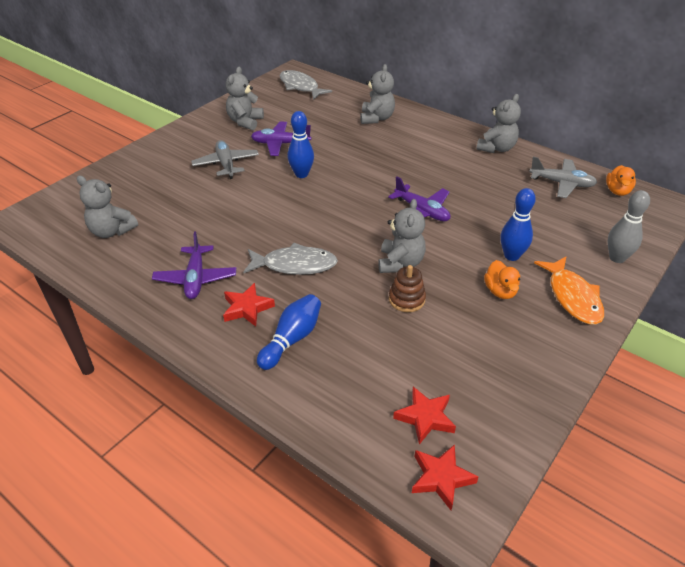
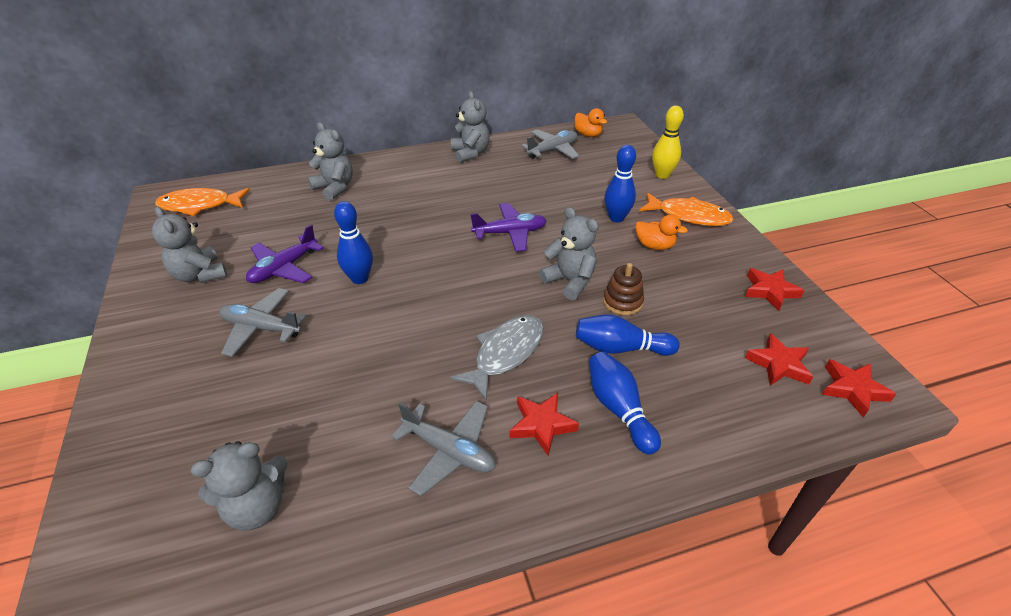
camera: 55 degrees left, 0 degrees up
(196, 278) = (449, 451): purple plane -> grey plane
(300, 87) = (200, 205): grey fish -> orange fish
(353, 317) = (620, 348): none -> blue bowling pin
(521, 385) = (770, 291): none -> red star
(617, 258) = (662, 175): grey bowling pin -> yellow bowling pin

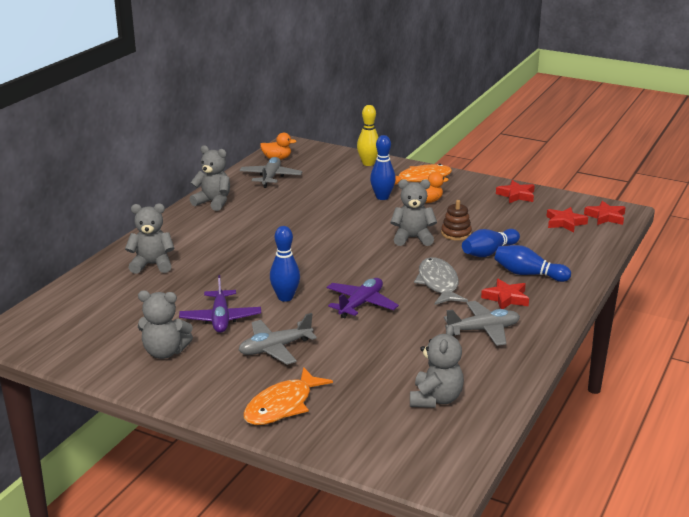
camera: 45 degrees left, 15 degrees down
(200, 205) = (59, 324): orange fish -> orange fish (282, 406)
(510, 233) = (333, 233): purple plane -> purple plane (361, 304)

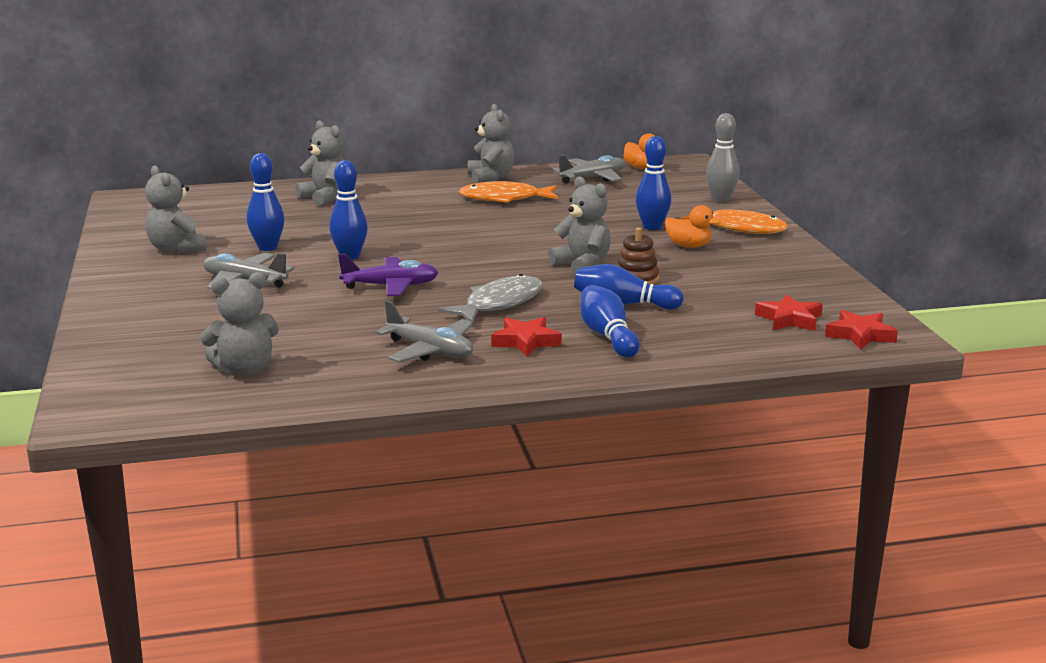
camera: 50 degrees right, 5 degrees down
(220, 318) = (267, 247): purple plane -> blue bowling pin
(282, 406) = (143, 314): orange fish -> orange fish (504, 199)
(368, 163) = (721, 199): yellow bowling pin -> grey bowling pin
(516, 195) = (807, 278): red star -> none

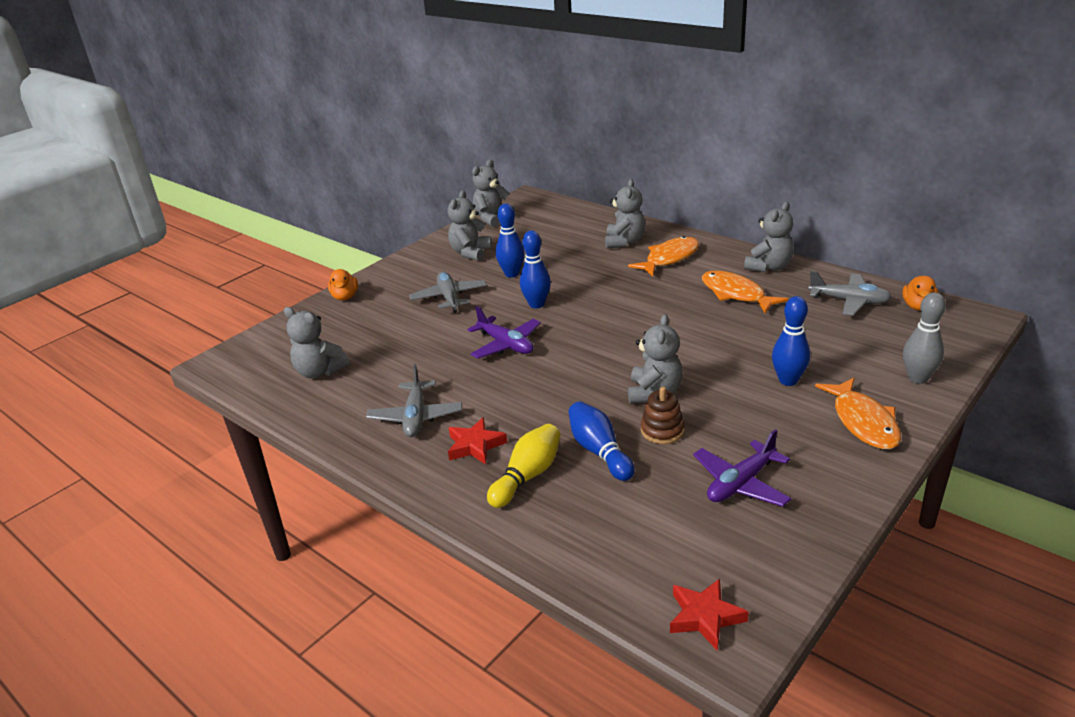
camera: 55 degrees right, 10 degrees up
(130, 221) = (492, 219): none -> grey teddy bear
(395, 196) = (669, 258): none -> orange fish
(499, 303) = (530, 399): grey fish -> none
(607, 336) = (527, 476): blue bowling pin -> yellow bowling pin
(688, 246) = (774, 418): orange duck -> orange duck (345, 297)
(743, 280) = (741, 483): none -> purple plane
(789, 319) = (685, 554): red star -> none

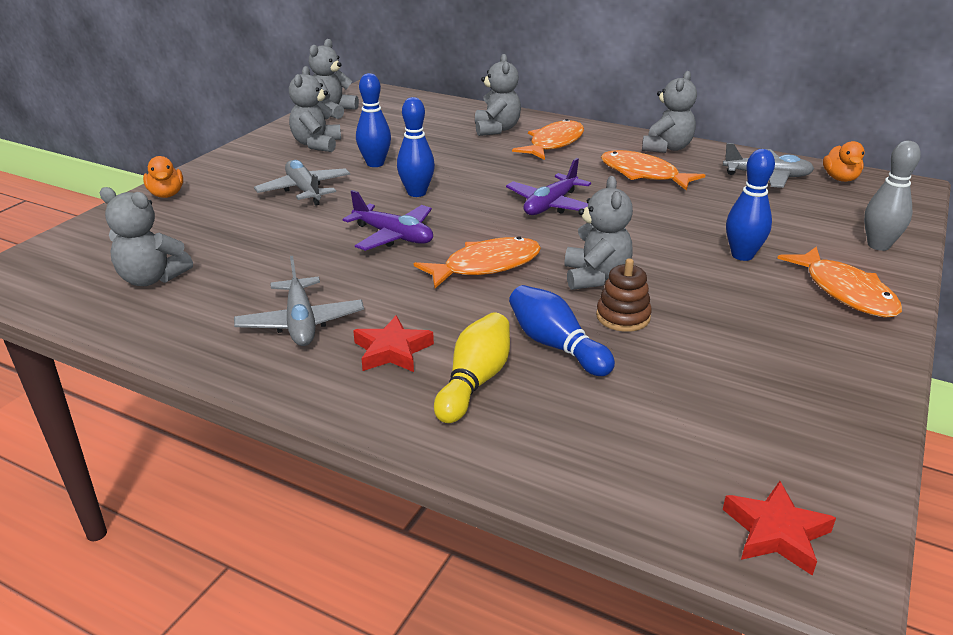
camera: 15 degrees left, 0 degrees up
(570, 377) = (486, 266): none -> orange fish
(741, 483) = (743, 368): purple plane -> purple plane (550, 205)

